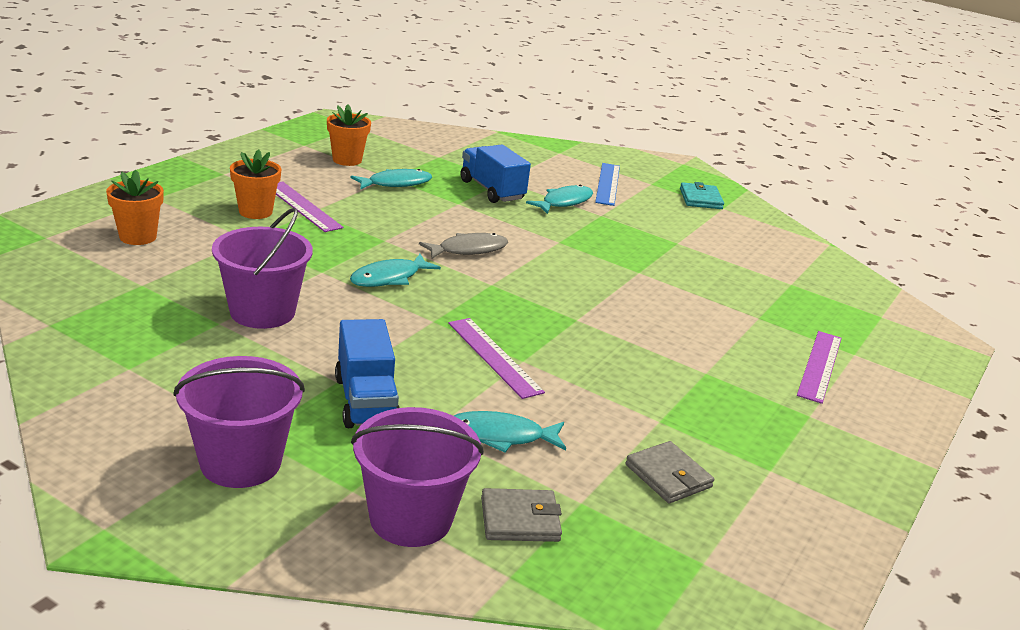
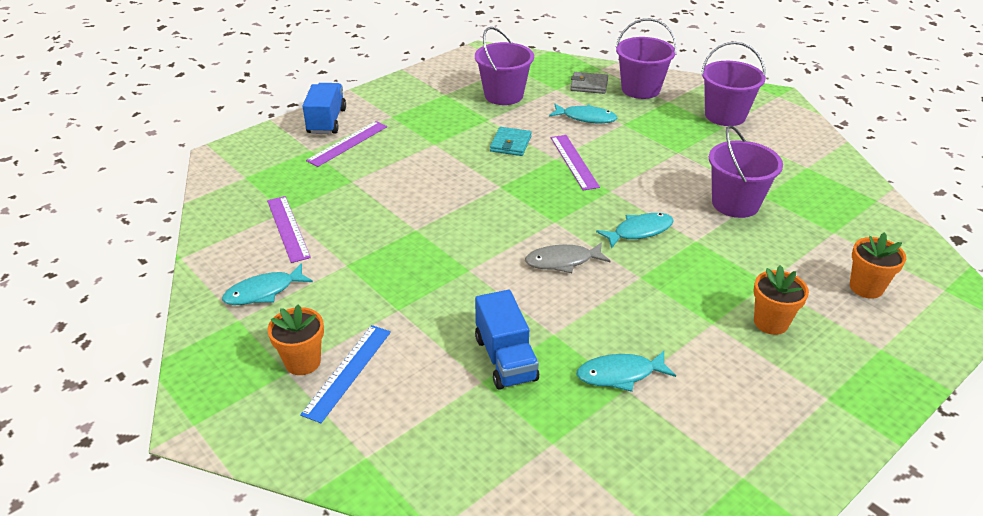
camera: 160 degrees left, 10 degrees up
(302, 206) = (724, 331): purple ruler -> purple ruler (288, 228)
(347, 160) = (680, 432): orange flower pot -> orange flower pot (303, 362)
(366, 401) = (660, 140): blue truck -> blue truck (327, 121)
(564, 202) = (428, 334): turquoise fish -> turquoise fish (264, 292)
(668, 476) = (503, 95): grey wallet -> purple bucket
(700, 199) = (250, 337): turquoise wallet -> turquoise wallet (510, 144)

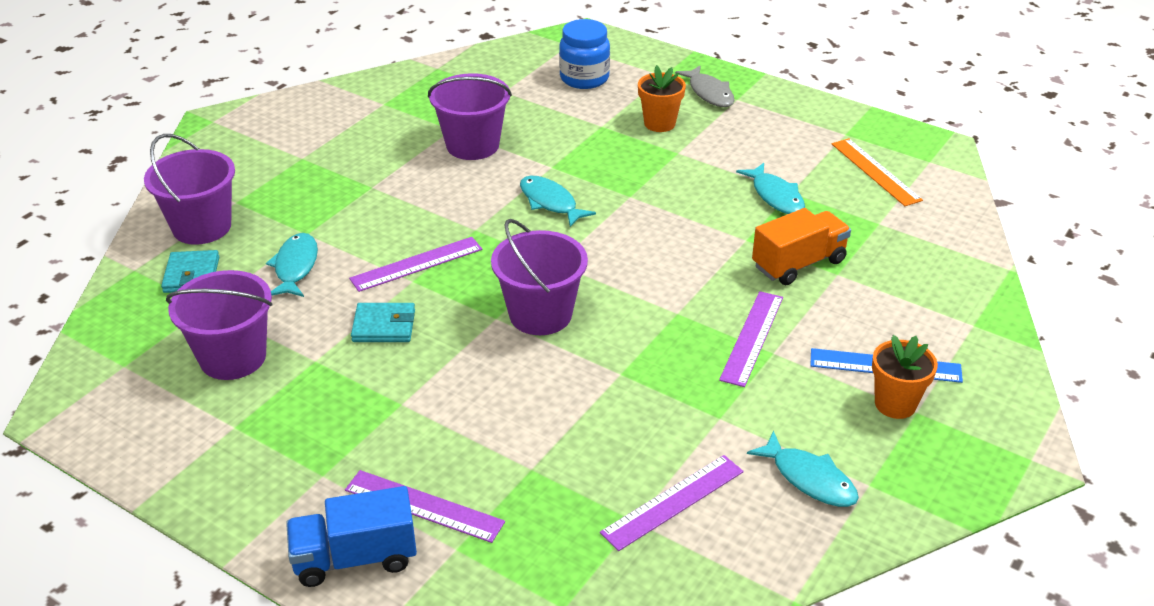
camera: 105 degrees left, 0 degrees up
(421, 302) = (752, 338): none -> purple ruler
(505, 359) = (798, 264): blue truck -> orange truck
(563, 261) = (629, 248): grey fish -> grey fish (709, 93)
(589, 85) = (191, 275): grey wallet -> turquoise wallet
(654, 477) = (875, 171): none -> orange ruler
(725, 115) = (271, 157): purple bucket -> purple bucket (540, 314)
(866, 287) = (584, 78): orange flower pot -> blue jar

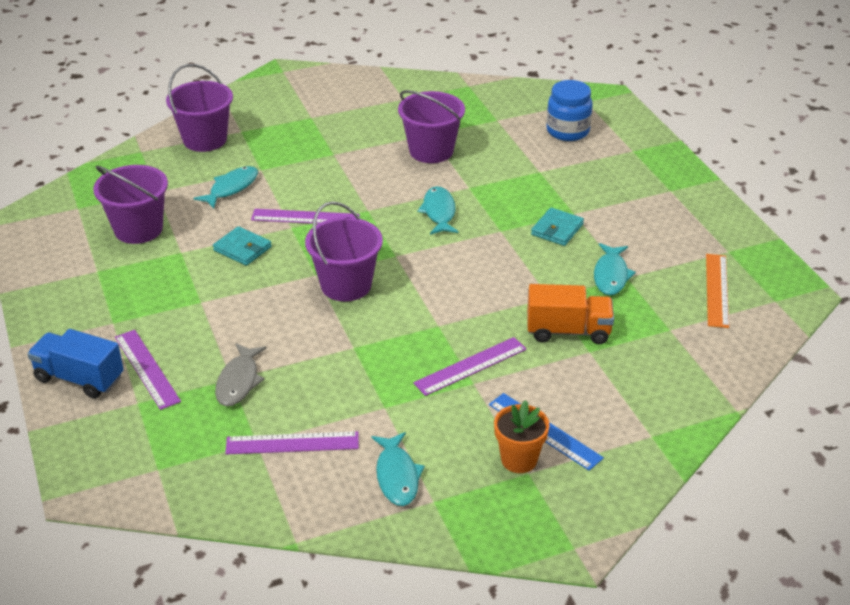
camera: 35 degrees right, 0 degrees up
(191, 275) = (168, 168): turquoise wallet -> turquoise wallet (557, 229)
(659, 123) = (585, 186): orange flower pot -> none
(709, 93) = (653, 177): grey fish -> grey fish (239, 381)

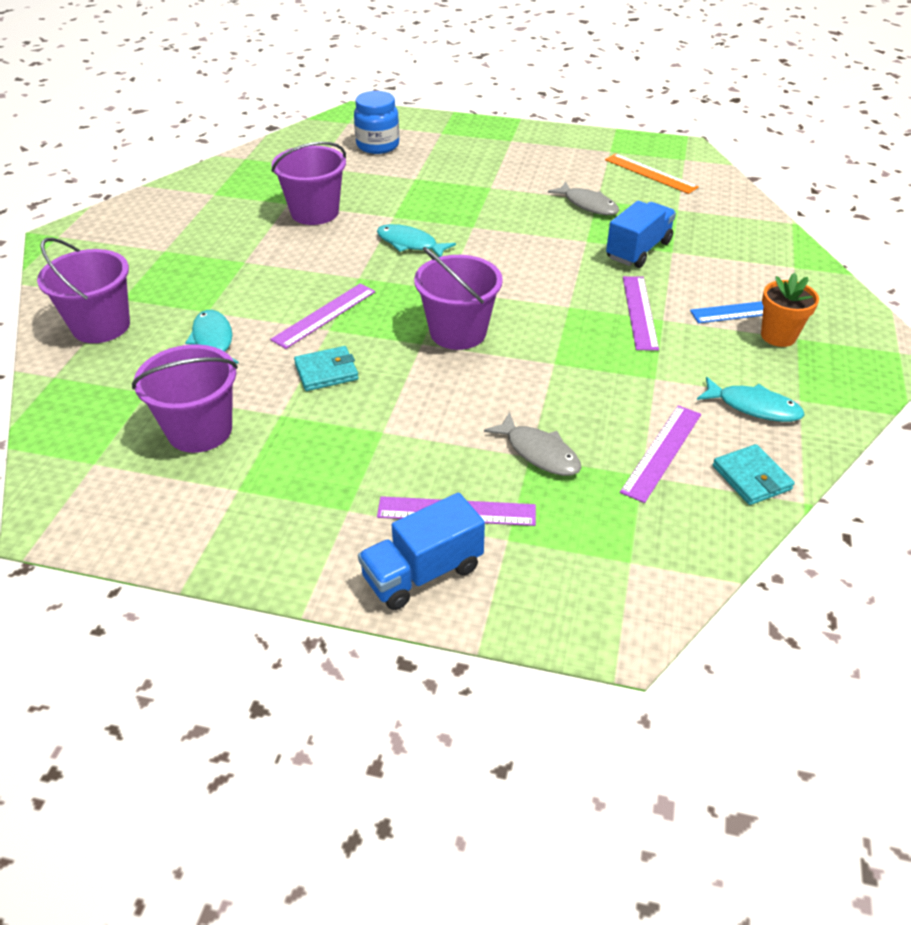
camera: 55 degrees left, 5 degrees up
(557, 229) = (502, 202): turquoise wallet -> turquoise wallet (751, 478)
(568, 331) = (638, 250): orange truck -> blue truck
(611, 275) = (588, 205): turquoise fish -> grey fish

